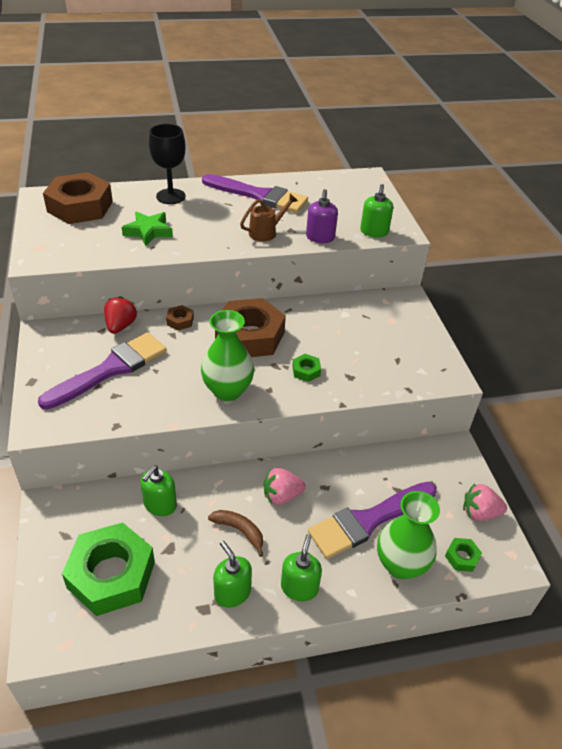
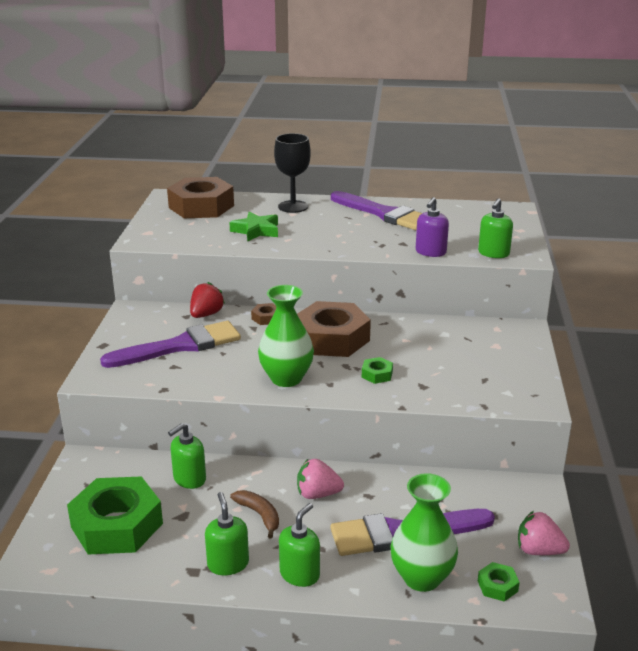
camera: 20 degrees right, 15 degrees down
(266, 232) = (375, 242): brown watering can -> none

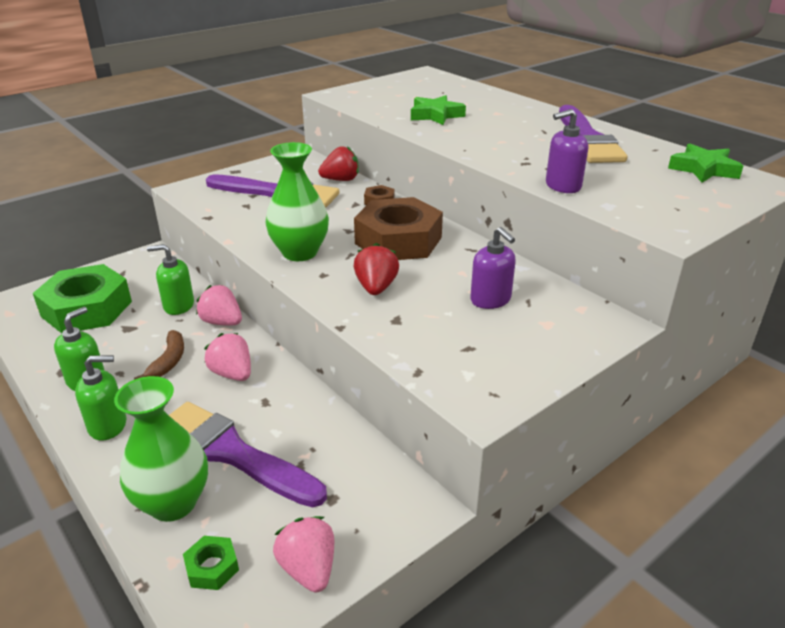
camera: 45 degrees right, 5 degrees up
(201, 206) = (432, 86): brown nut -> none
(245, 470) = (222, 322): none -> pink strawberry
(293, 207) = (509, 108): black goblet -> none
(377, 374) = (376, 288): green nut -> red strawberry
(448, 347) = (490, 300): none -> purple soap dispenser
(476, 211) = (703, 169): none -> green star
(493, 253) = (635, 213): green soap dispenser -> none

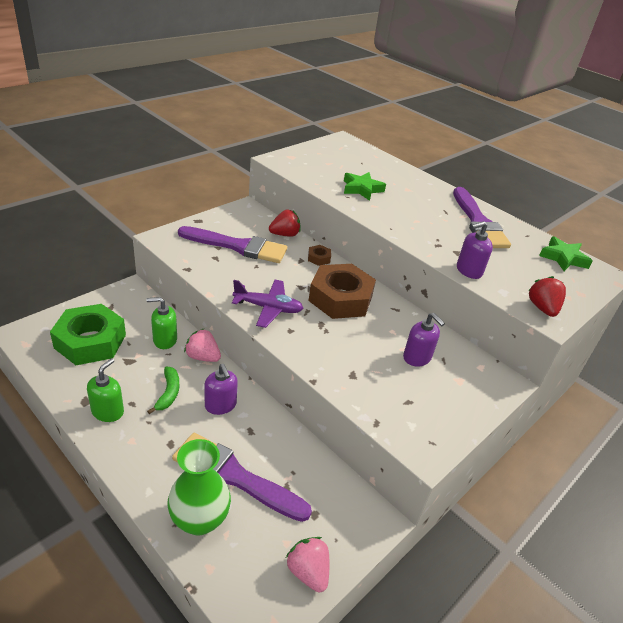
camera: 10 degrees left, 5 degrees up
(108, 425) = (134, 452): green soap dispenser -> none
(168, 361) = (168, 393): brown banana -> green banana
(212, 567) = (239, 572): green nut -> none
(232, 374) = (220, 405): pink strawberry -> purple soap dispenser
(300, 252) = (268, 308): green vase -> purple plane
(376, 288) = (332, 344): red strawberry -> red strawberry (542, 308)

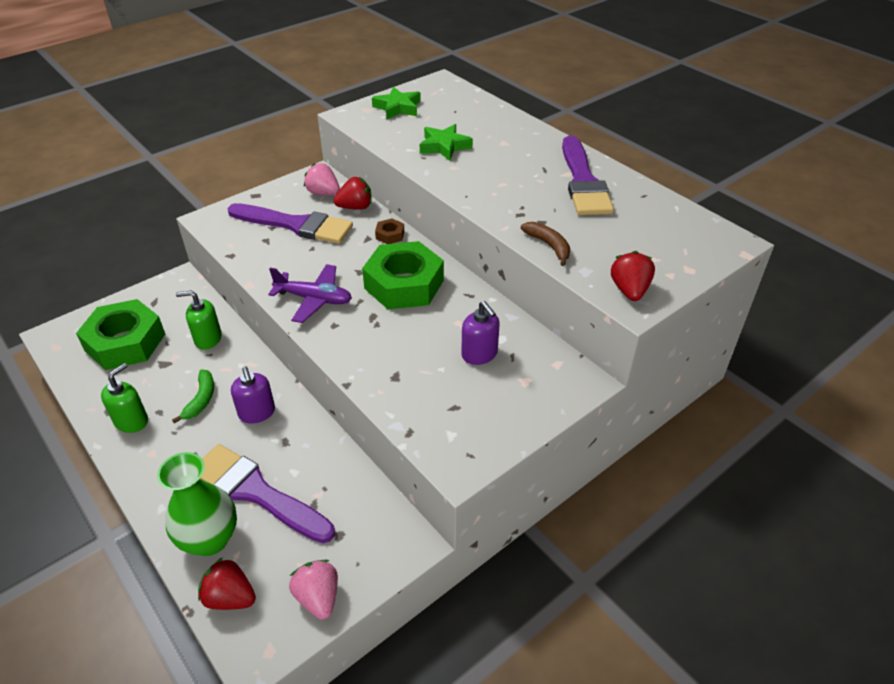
camera: 10 degrees right, 5 degrees up
(203, 357) = (247, 357): pink strawberry -> pink strawberry (323, 193)
(228, 574) = (230, 597): none -> red strawberry
(340, 298) = (404, 284): brown nut -> green nut
(468, 271) = (549, 246): purple soap dispenser -> brown banana
(563, 258) = (682, 223): green star -> green star (398, 108)

